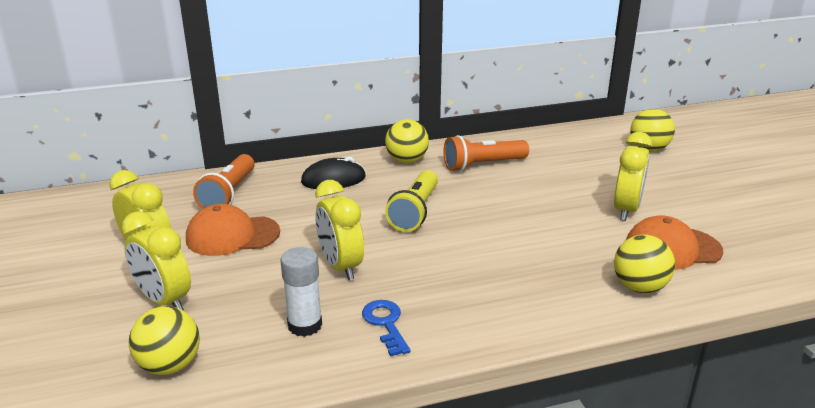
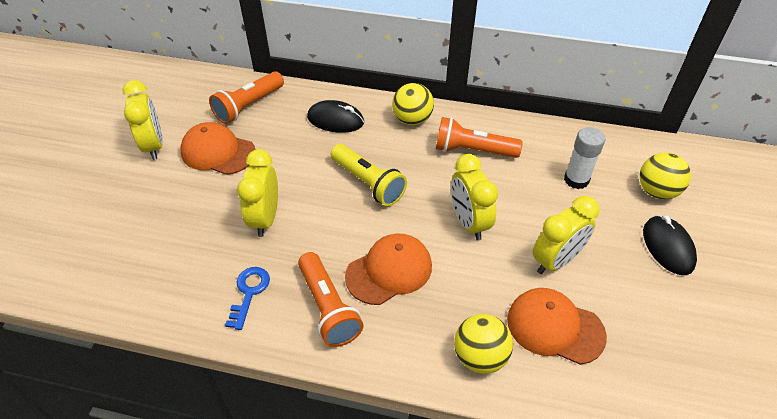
camera: 30 degrees right, 20 degrees up
(164, 301) = (129, 198): yellow clock -> yellow clock (469, 222)
(170, 365) = (90, 260): yellow ball -> none
(305, 325) = (196, 266): white glue stick -> white glue stick (576, 180)
(414, 212) = (368, 183): yellow flashlight -> yellow flashlight turned 90 degrees counterclockwise
(475, 306) = (328, 308): none -> orange flashlight
(501, 262) = (389, 271): none -> orange cap
(693, 177) = (667, 247): none -> black mouse

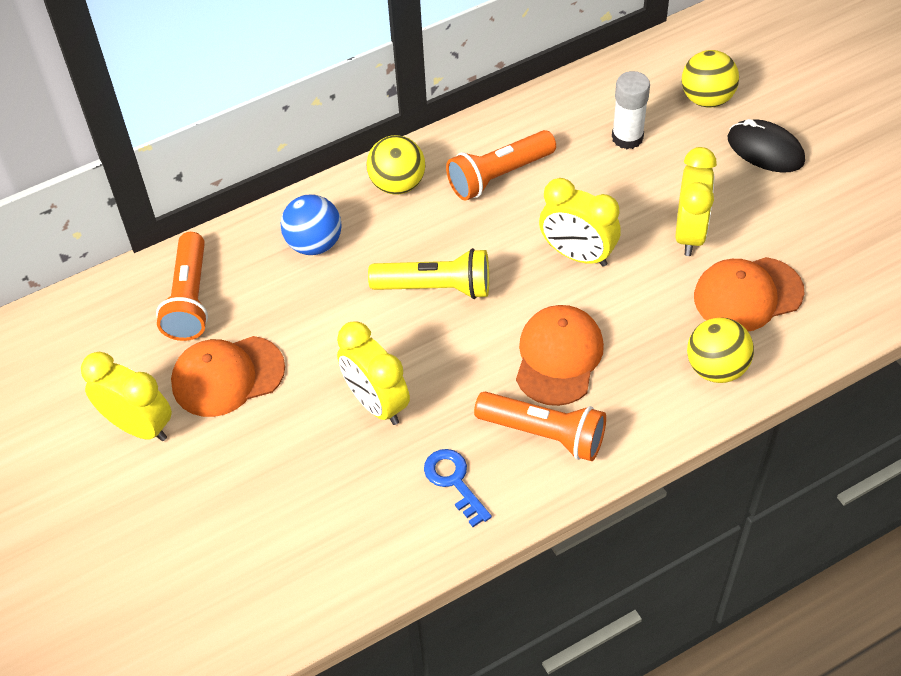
camera: 40 degrees left, 5 degrees up
(335, 120) = (314, 243): black mouse -> blue ball

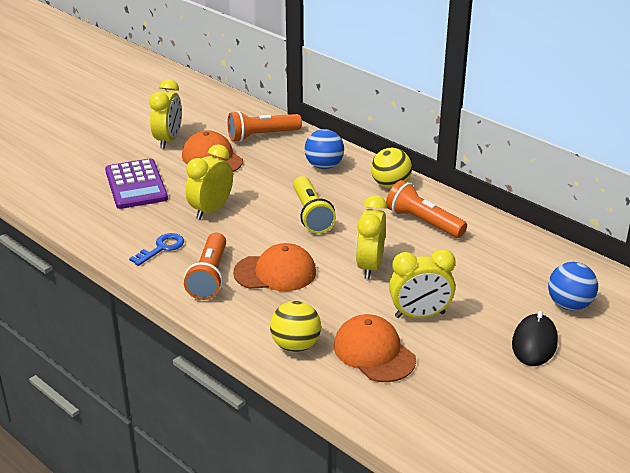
camera: 70 degrees right, 20 degrees down
(261, 492) = (136, 185): none -> purple calculator
(627, 137) = (498, 271): white glue stick -> none
(706, 99) = (569, 305): yellow ball -> blue ball

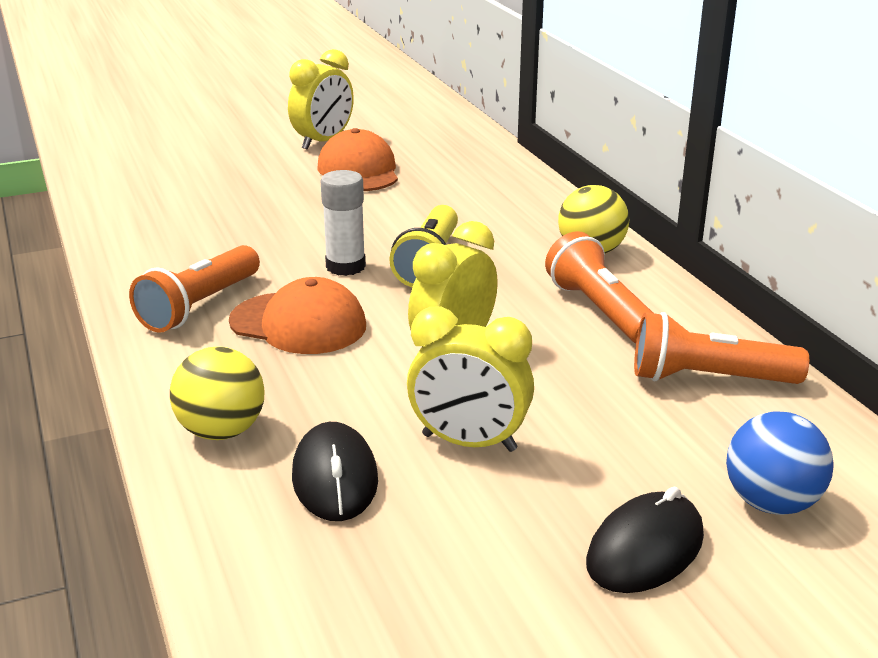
camera: 25 degrees right, 5 degrees down
(136, 185) = (227, 181): purple calculator -> none
(161, 248) = (175, 257): blue key -> none
(211, 210) = (292, 228): yellow clock -> none
(262, 136) = (454, 159): orange flashlight -> orange flashlight (708, 378)
(267, 229) = (345, 266): none -> white glue stick
(324, 166) = (509, 209): blue ball -> none
(374, 352) = (335, 478): orange cap -> black mouse

